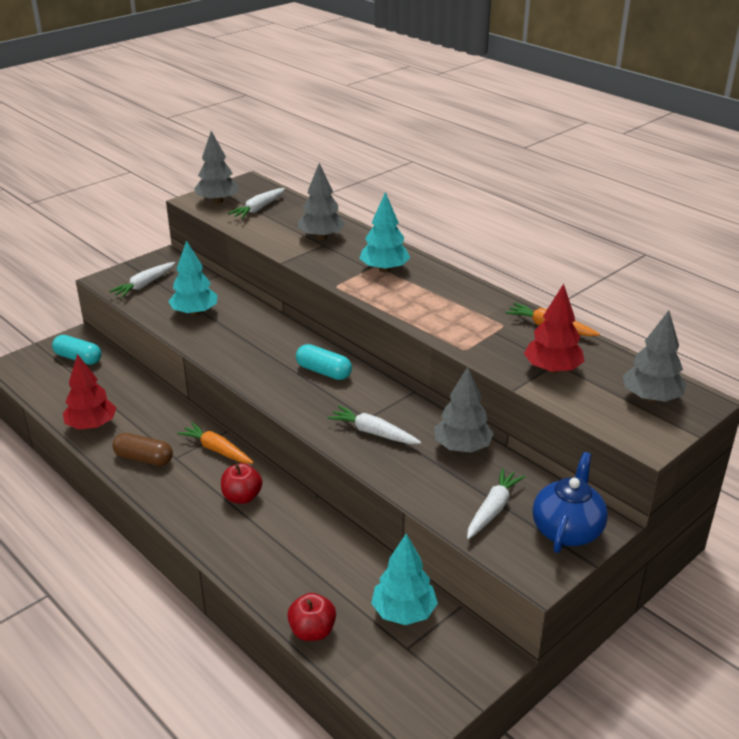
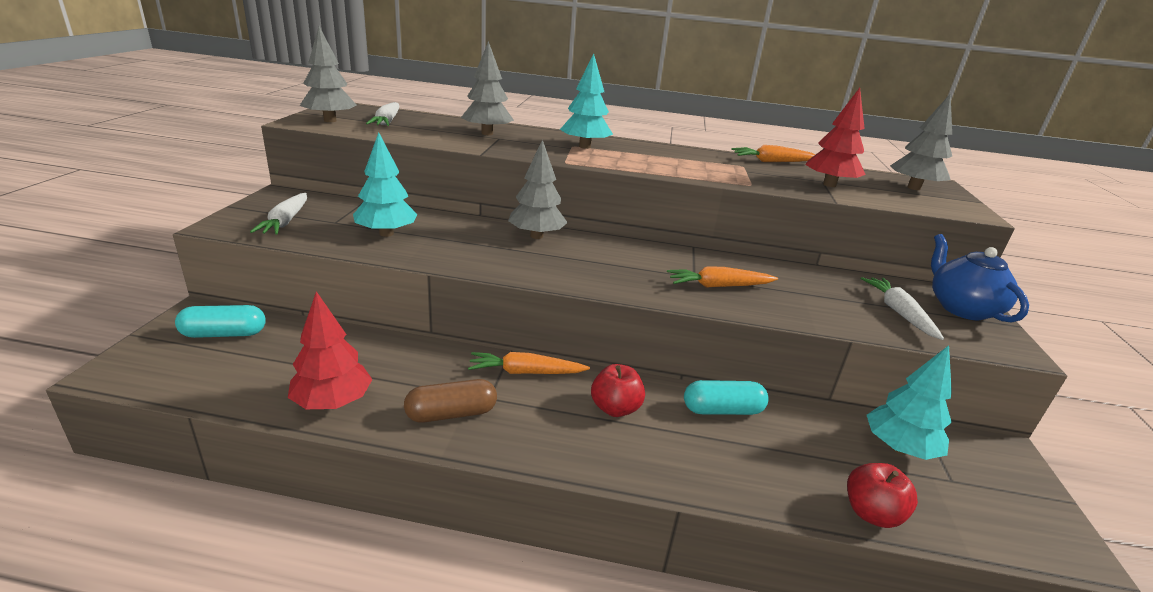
camera: 40 degrees left, 5 degrees down
(324, 372) = (597, 251): turquoise capsule -> turquoise capsule (722, 410)
(373, 432) = (718, 286): white carrot -> orange carrot
(462, 447) = (797, 275): grey tree -> grey tree (536, 236)

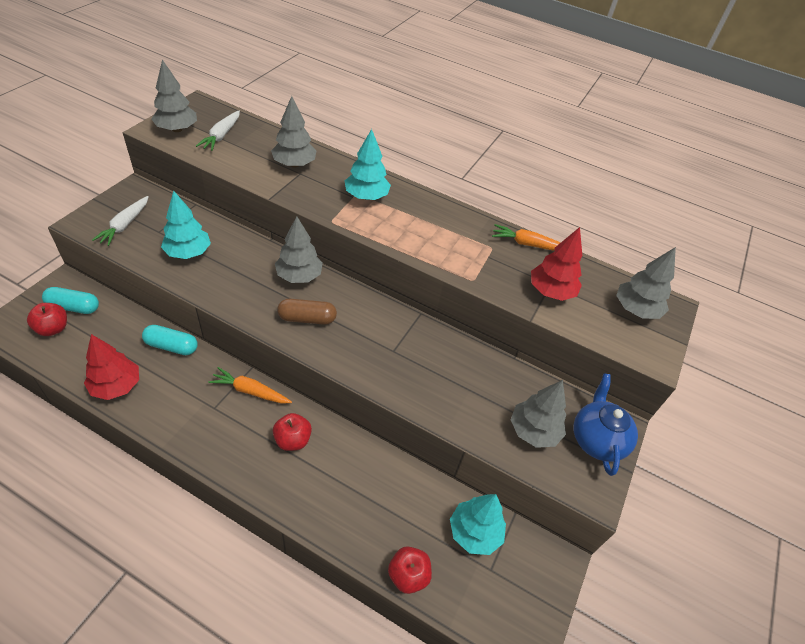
camera: 15 degrees right, 20 degrees up
(201, 360) = (53, 328): none -> red apple
(451, 414) = (183, 415): brown capsule -> brown capsule (307, 318)
(718, 286) = (405, 366): orange carrot -> none
(722, 410) = (368, 462): turquoise capsule -> turquoise capsule (172, 346)
(898, 312) = (533, 431): white carrot -> grey tree

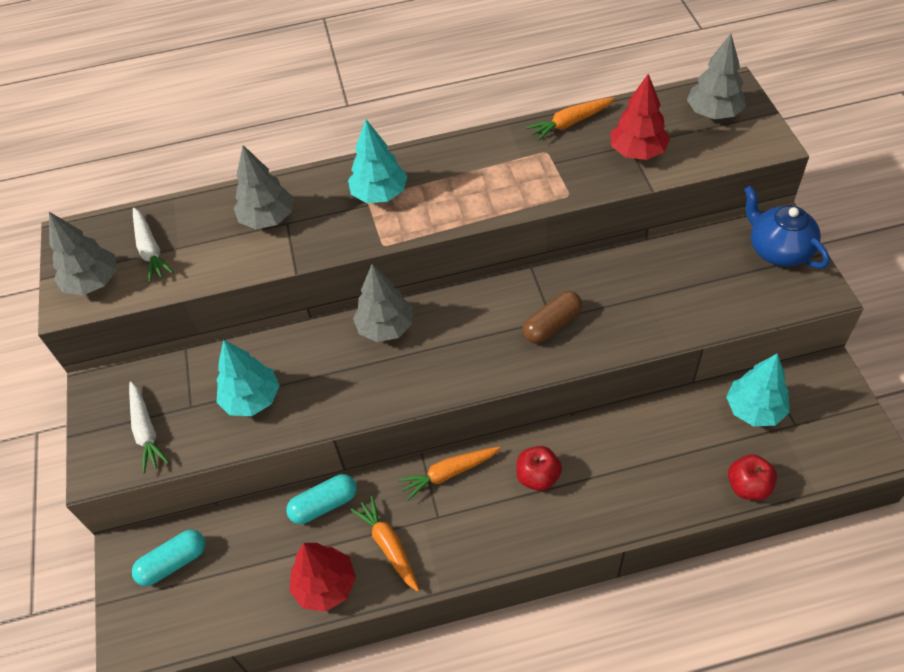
camera: 30 degrees left, 5 degrees up
(53, 328) = (184, 600): red apple -> none
(171, 397) = (388, 546): none -> orange carrot
(307, 318) = (446, 358): brown capsule -> brown capsule (552, 325)
(533, 431) = (730, 285): grey tree -> none

